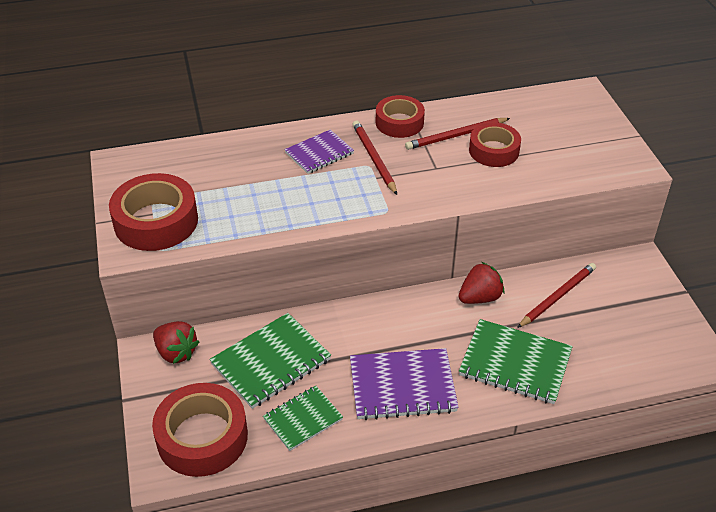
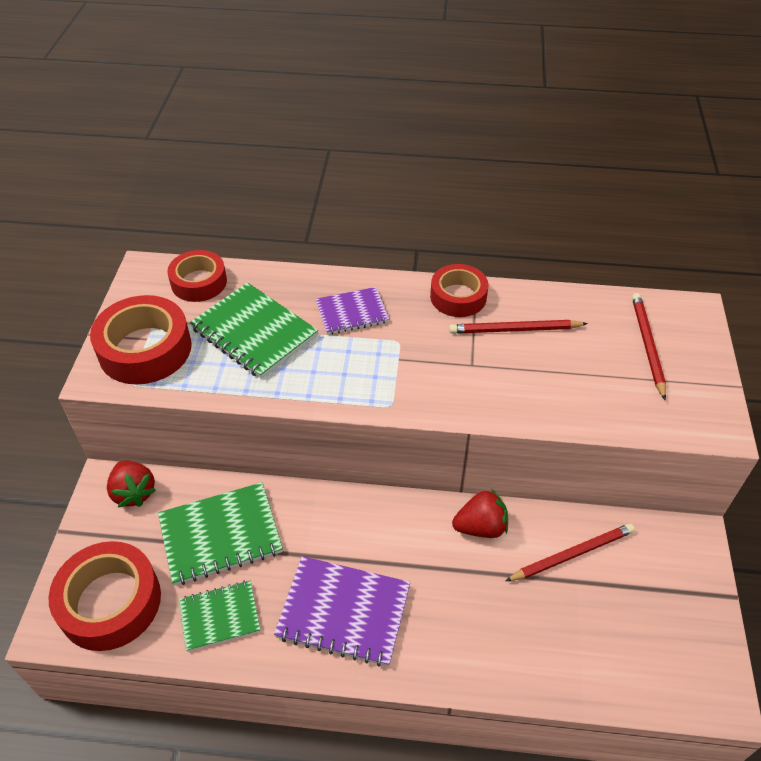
camera: 20 degrees right, 5 degrees up
(374, 159) = (408, 335): red pencil -> red pencil (647, 345)
(494, 151) = (550, 360): red tape -> red tape (199, 282)
(515, 364) = (483, 626): green notebook -> green notebook (254, 332)

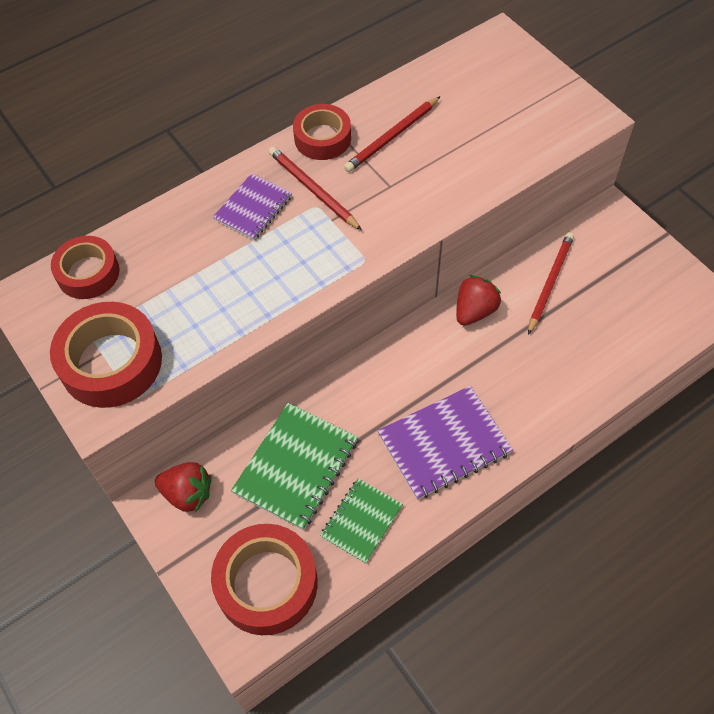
camera: 40 degrees left, 10 degrees up
(254, 332) = (190, 281): green notebook -> none
(647, 345) = (494, 86): red pencil -> red pencil (313, 190)

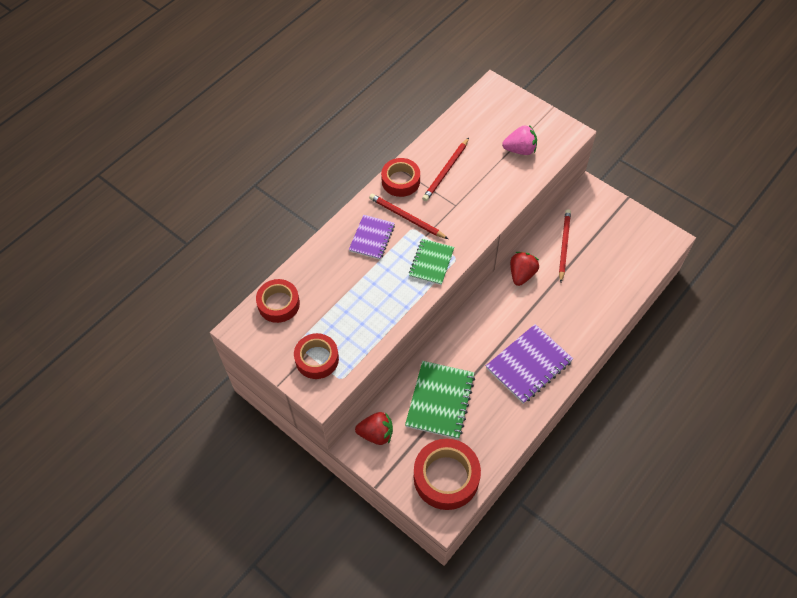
camera: 15 degrees left, 0 degrees up
(111, 362) = (317, 359): red tape -> red tape, size x0.65
(361, 521) = (492, 425): green notebook -> green notebook (431, 263)
(511, 127) = (520, 150): none -> pink strawberry

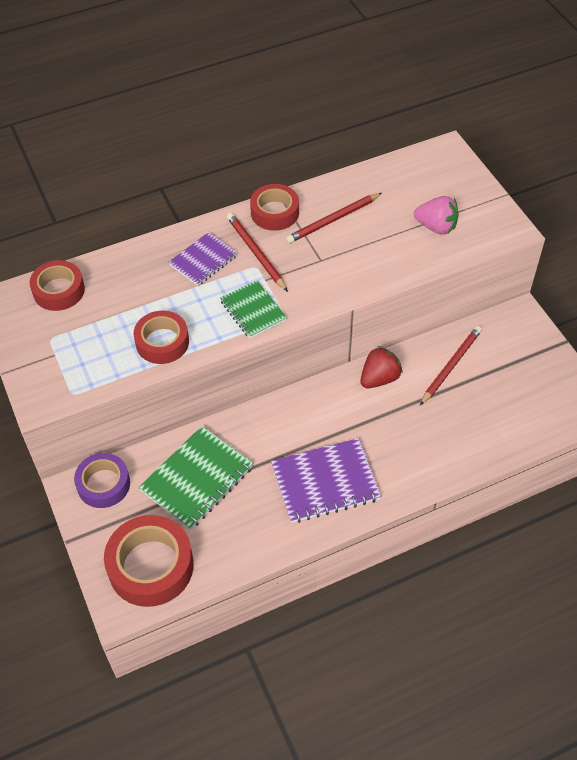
camera: 25 degrees right, 5 degrees down
(317, 359) = (61, 363): red tape -> red tape (162, 342)
(376, 434) = (103, 484): red strawberry -> purple tape
(431, 263) = (253, 310): green notebook -> green notebook turned 75 degrees counterclockwise

